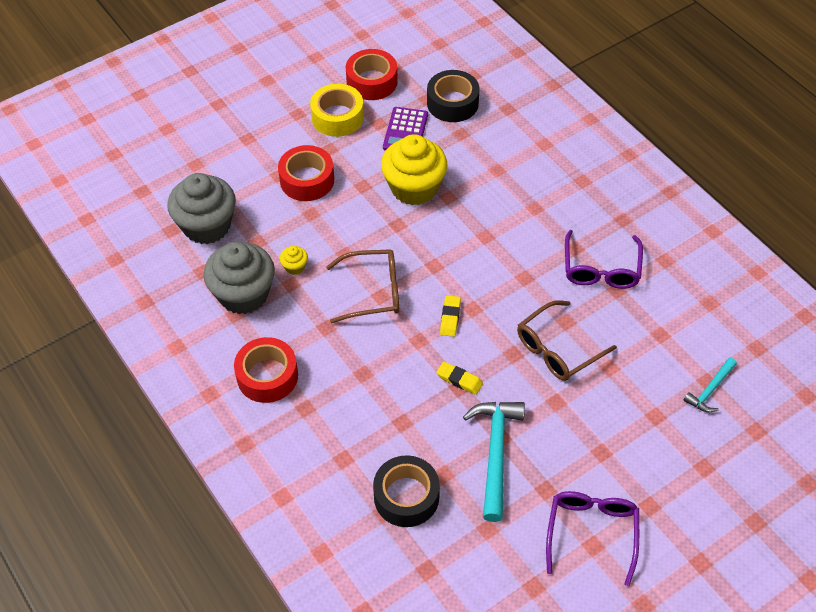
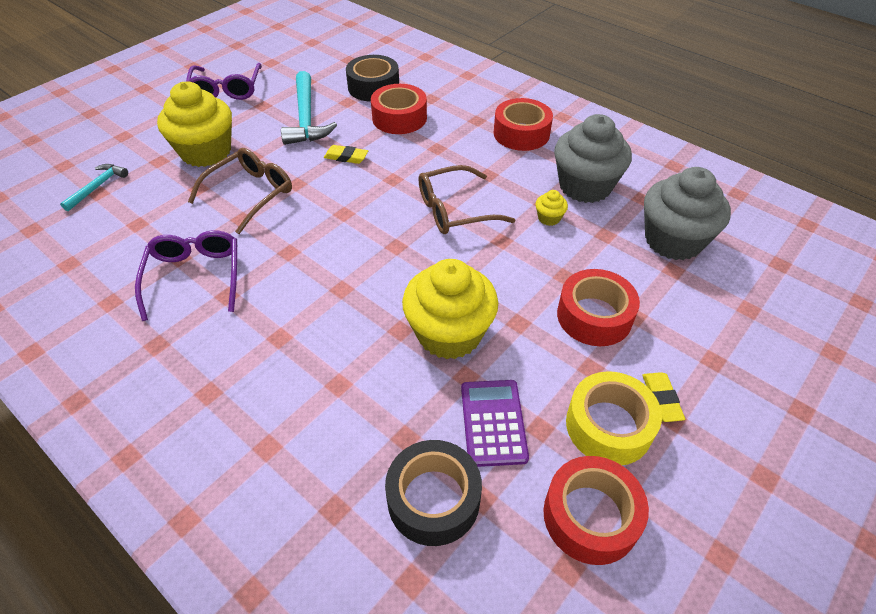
camera: 165 degrees right, 5 degrees down
(389, 430) = (399, 118): none -> red tape
(450, 318) = (366, 201): yellow eraser -> yellow eraser (661, 399)
(606, 419) = (206, 152): none -> yellow cupcake

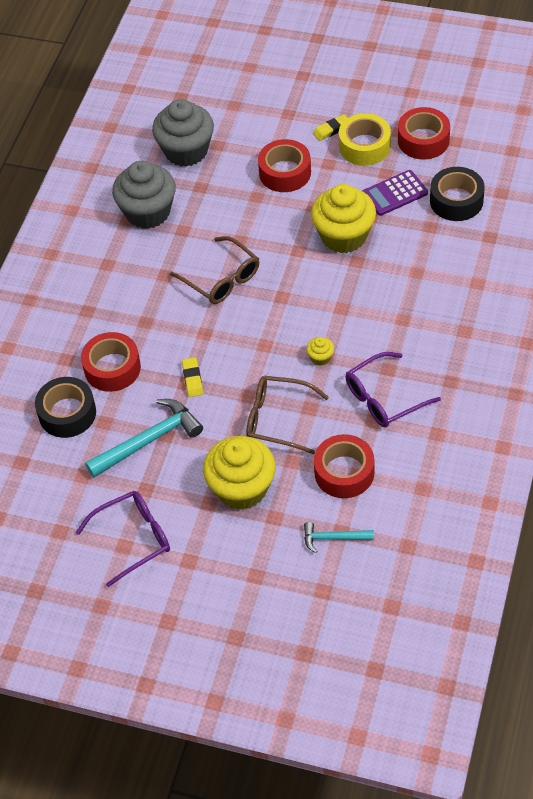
camera: 110 degrees left, 5 degrees up
(521, 133) = (93, 273): red tape -> red tape (344, 472)
(549, 218) = (199, 222): yellow cupcake -> yellow cupcake (320, 357)

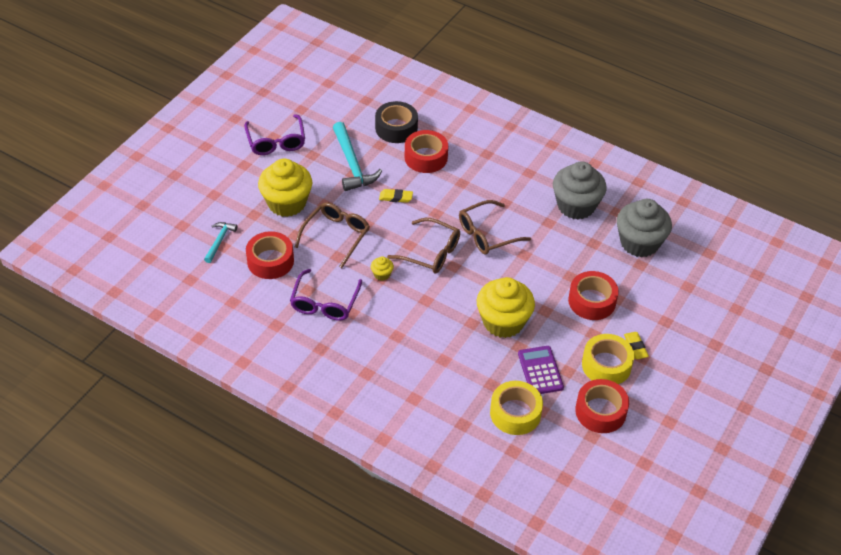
camera: 100 degrees right, 5 degrees down
(269, 322) = (430, 252): none -> brown glasses
(384, 398) = (325, 302): purple glasses -> purple glasses turned 150 degrees counterclockwise
(456, 201) = (515, 413): black tape -> yellow tape

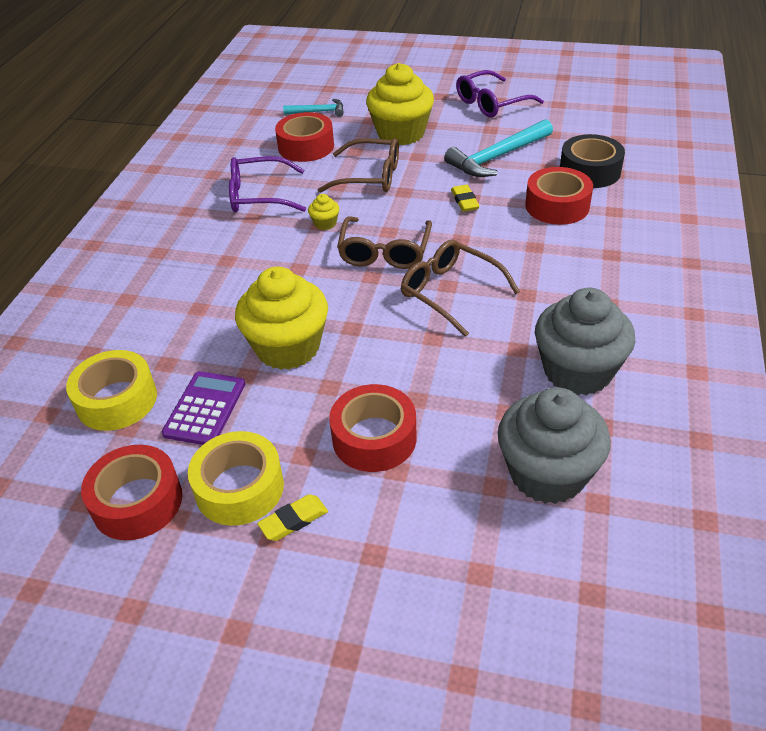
camera: 75 degrees right, 5 degrees down
(540, 371) = (205, 409): purple calculator -> purple calculator turned 45 degrees counterclockwise

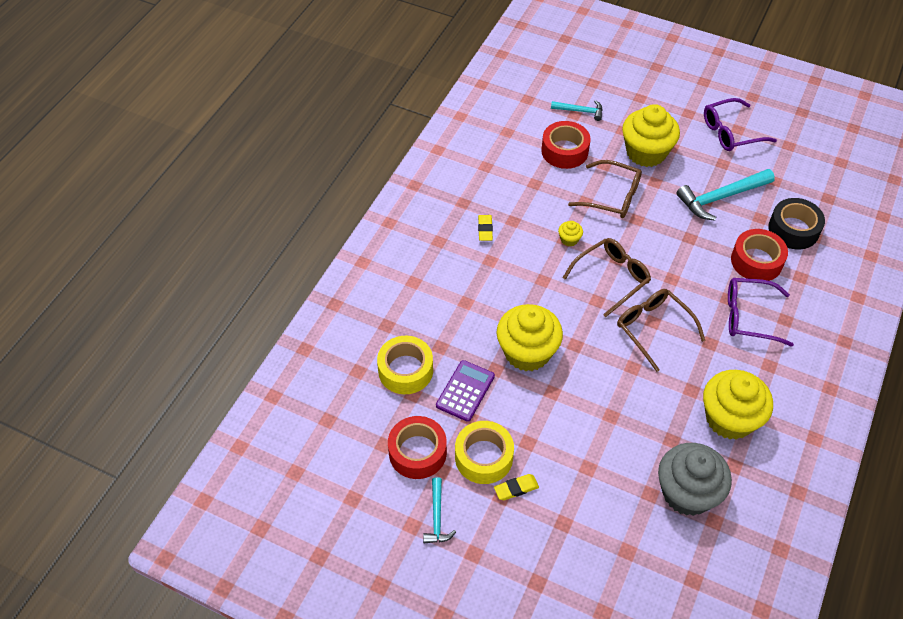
camera: 10 degrees right, 10 degrees up
(172, 588) = (437, 517): none -> turquoise hammer
(259, 196) = (521, 198): purple glasses -> purple glasses (749, 316)
(374, 438) = (577, 440): red tape -> none
(385, 251) = (611, 278): brown glasses -> brown glasses turned 150 degrees counterclockwise
(464, 201) = (683, 240): yellow eraser -> yellow eraser (485, 229)
(577, 371) = (729, 418): grey cupcake -> yellow cupcake

